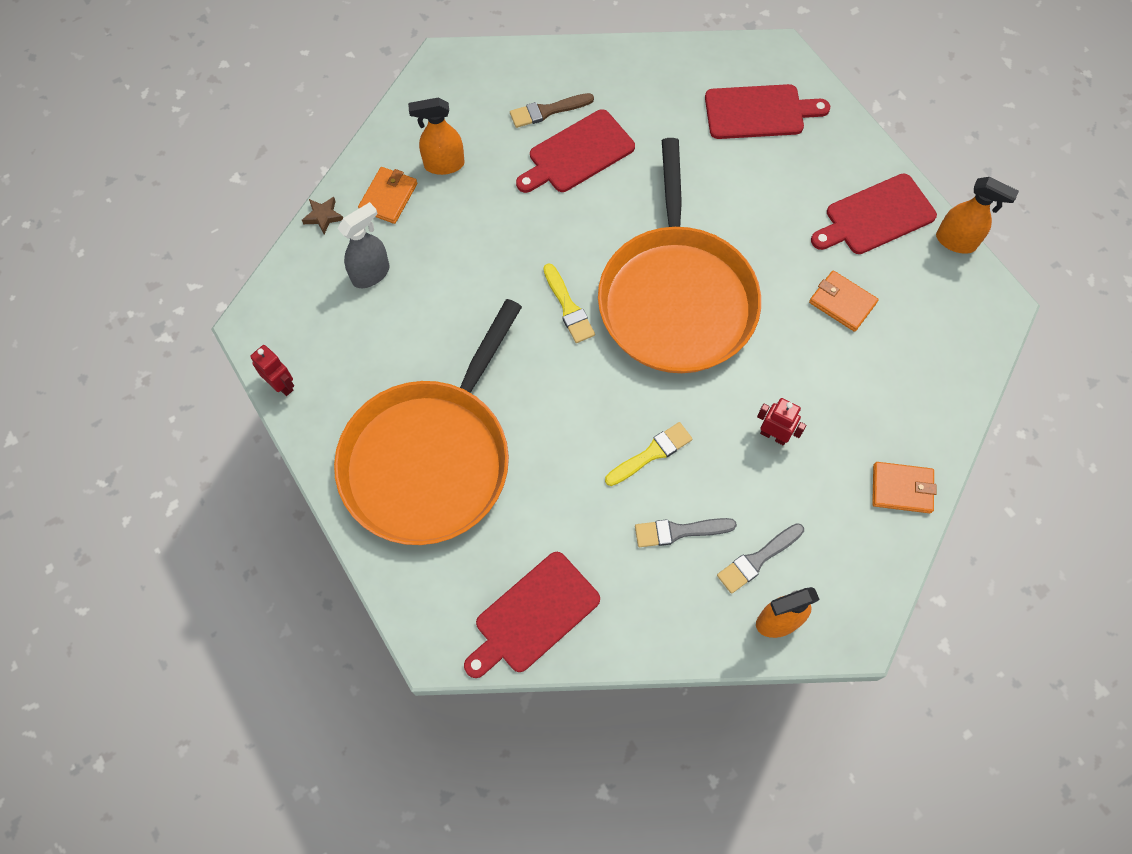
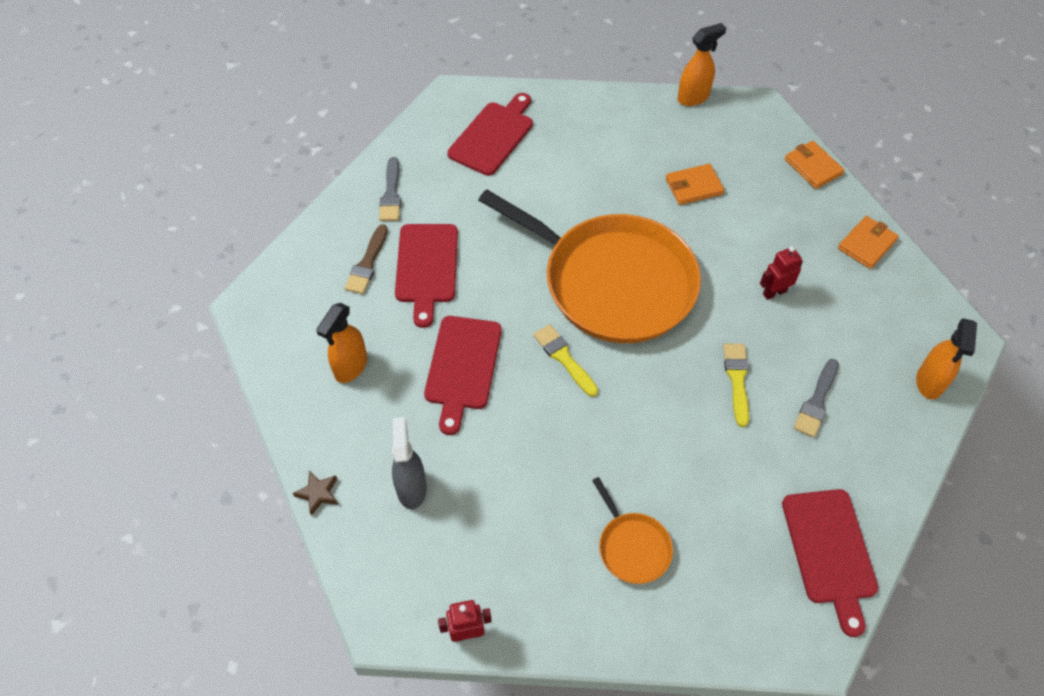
camera: 55 degrees left, 10 degrees down
(388, 197) = (345, 428): orange wallet -> orange wallet (813, 167)
(430, 459) = (632, 547): orange pan -> orange pan, size x0.41
(568, 307) = (564, 358): yellow brush -> yellow brush turned 135 degrees counterclockwise
(757, 559) = (871, 364): grey brush -> grey brush (391, 194)
(875, 216) = (638, 126): red cutting board -> red cutting board (462, 367)

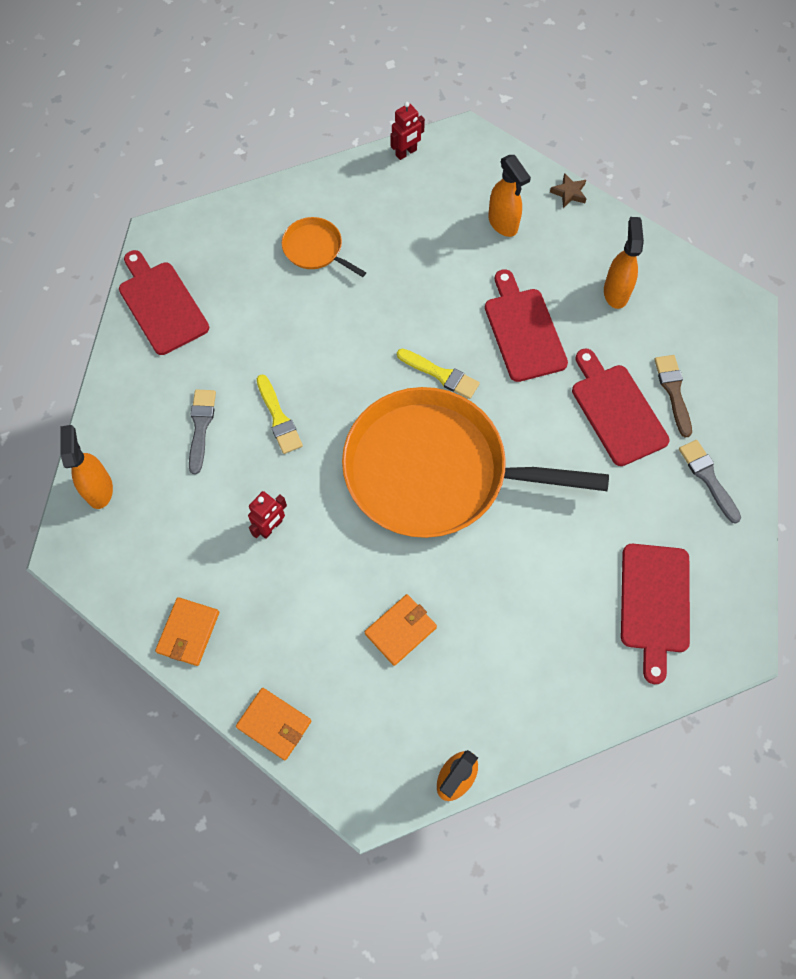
camera: 155 degrees right, 10 degrees up
(411, 488) = (503, 223): grey spray bottle -> orange spray bottle

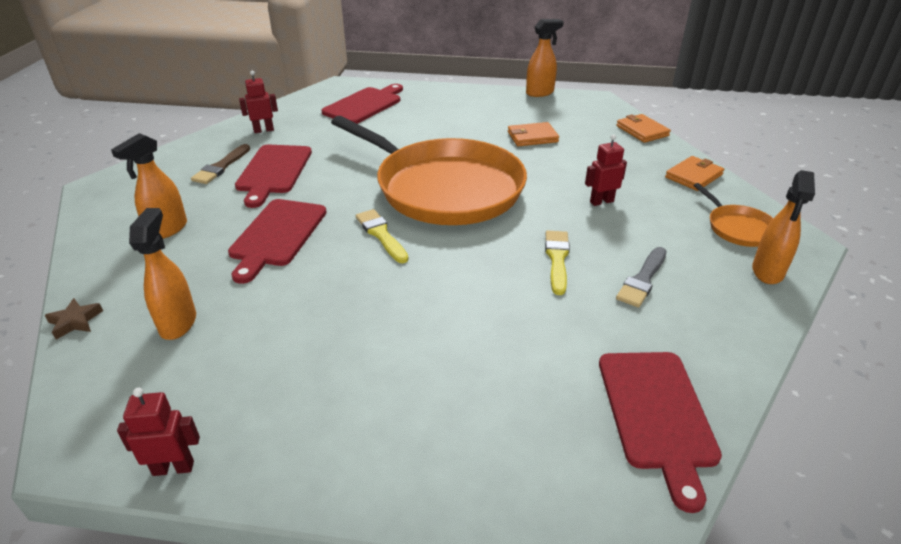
camera: 150 degrees left, 30 degrees down
(315, 249) = (411, 392): orange pan -> orange pan (738, 228)
(708, 478) = (263, 130): grey brush -> red robot

